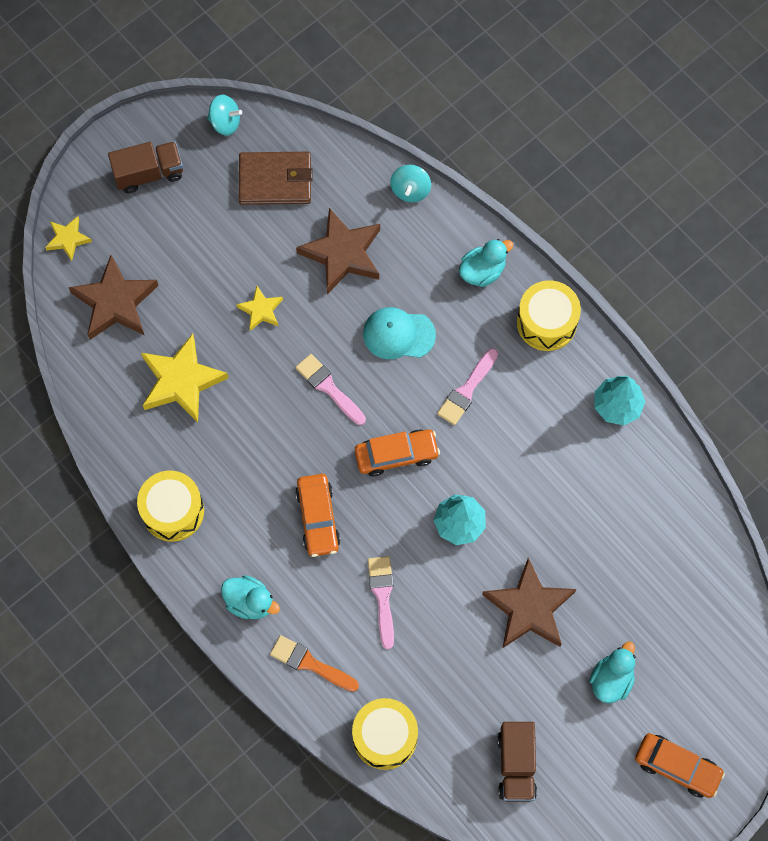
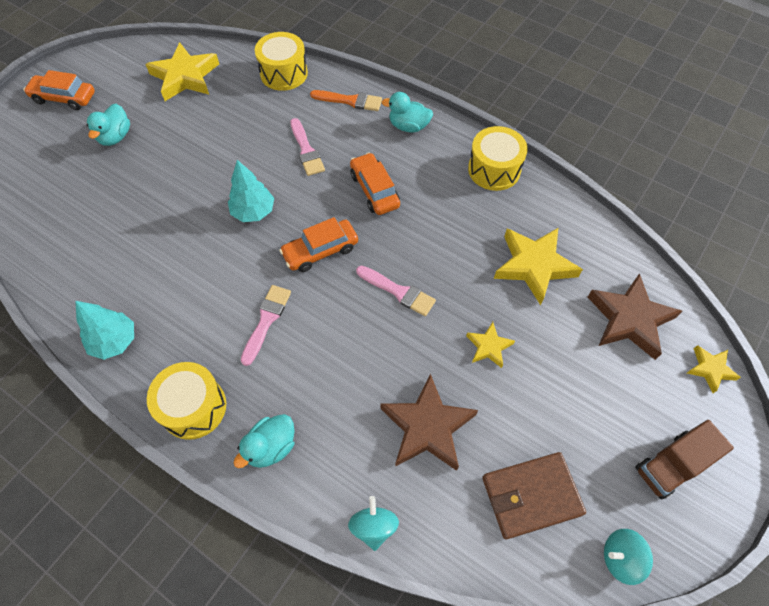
camera: 165 degrees right, 10 degrees down
(398, 334) = (345, 357): turquoise cap -> none
(516, 765) = (185, 77): brown truck -> yellow star
(529, 608) = (186, 167): brown star -> none

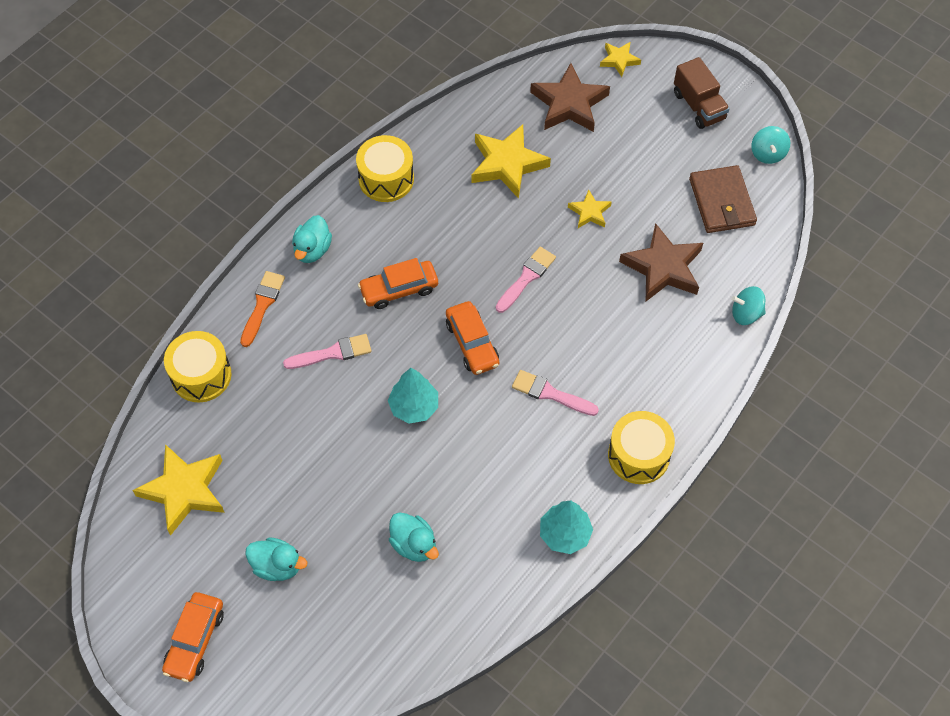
camera: 85 degrees left, 0 degrees up
(271, 447) = (678, 389): turquoise duck -> turquoise duck (414, 544)

